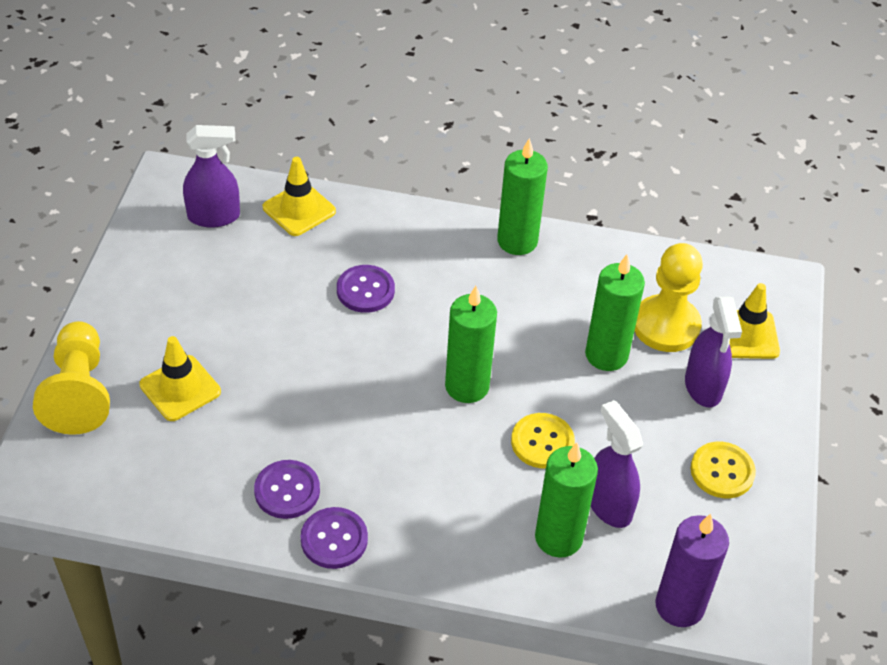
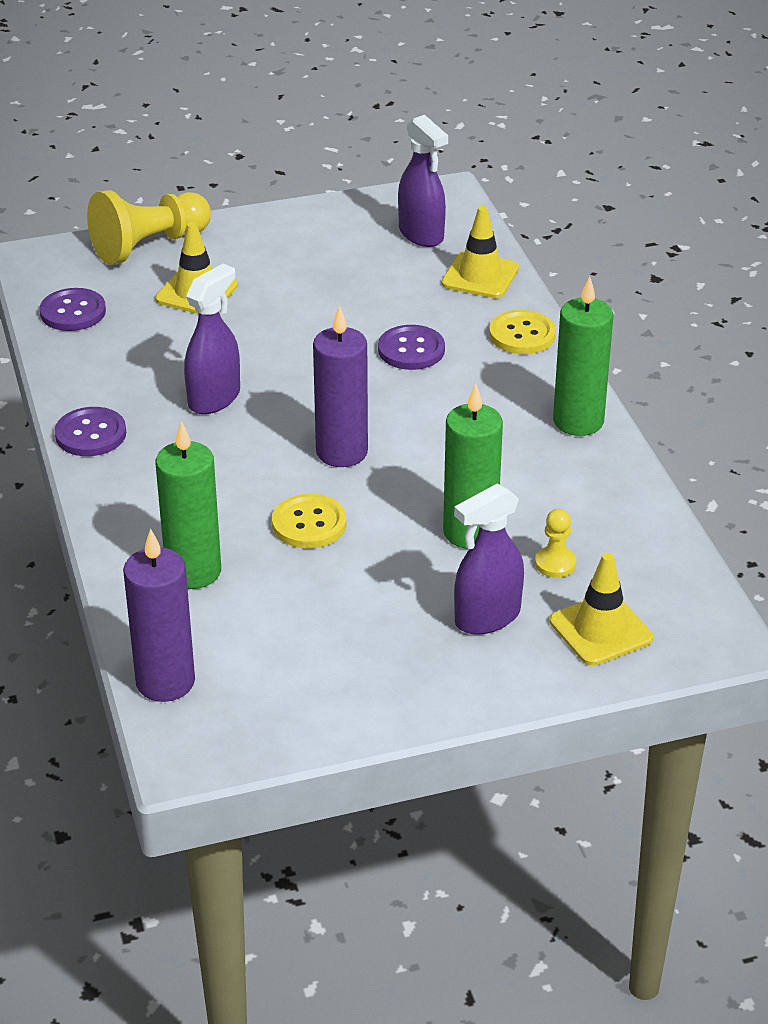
camera: 65 degrees right, 10 degrees down
(287, 491) = (126, 389): purple button -> purple button (73, 312)
(467, 386) = (341, 452): green candle -> purple candle
(609, 504) = (262, 594): purple spray bottle -> purple spray bottle (214, 398)
(666, 326) = (555, 563): yellow pawn -> yellow pawn, size x0.47
(722, 471) = (374, 665): yellow button -> yellow button (522, 335)

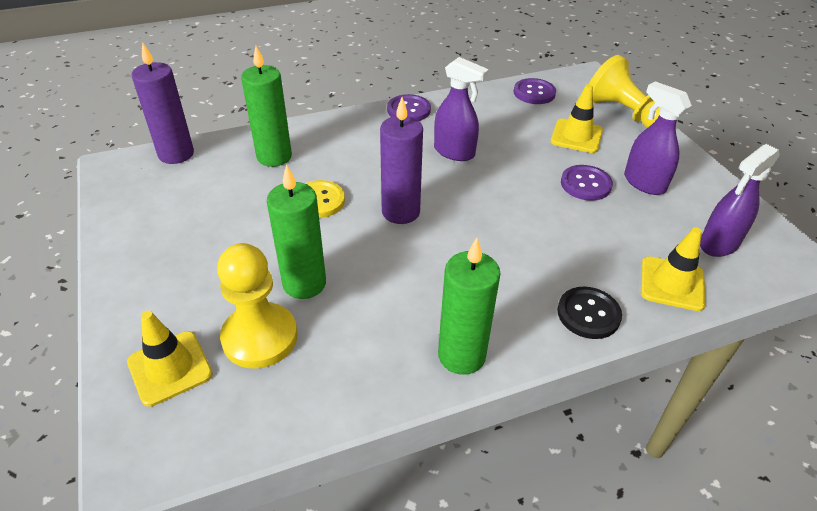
camera: 85 degrees right, 5 degrees up
(411, 350) = (541, 243): purple button -> purple button (585, 184)
(487, 617) = (201, 295): purple spray bottle -> purple spray bottle (644, 183)
(522, 335) = (588, 314): yellow button -> black button
(555, 563) = (260, 337): yellow pawn -> yellow pawn, size x2.12

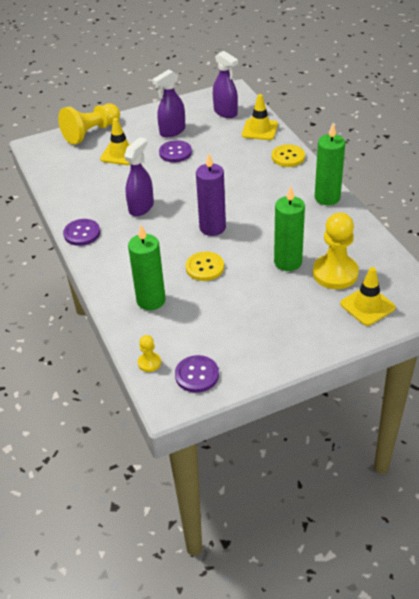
camera: 90 degrees left, 0 degrees up
(176, 154) = (149, 363): purple candle -> yellow pawn
(534, 93) = (59, 171): purple button -> purple button (197, 375)
(588, 314) = (288, 157): black button -> yellow button

